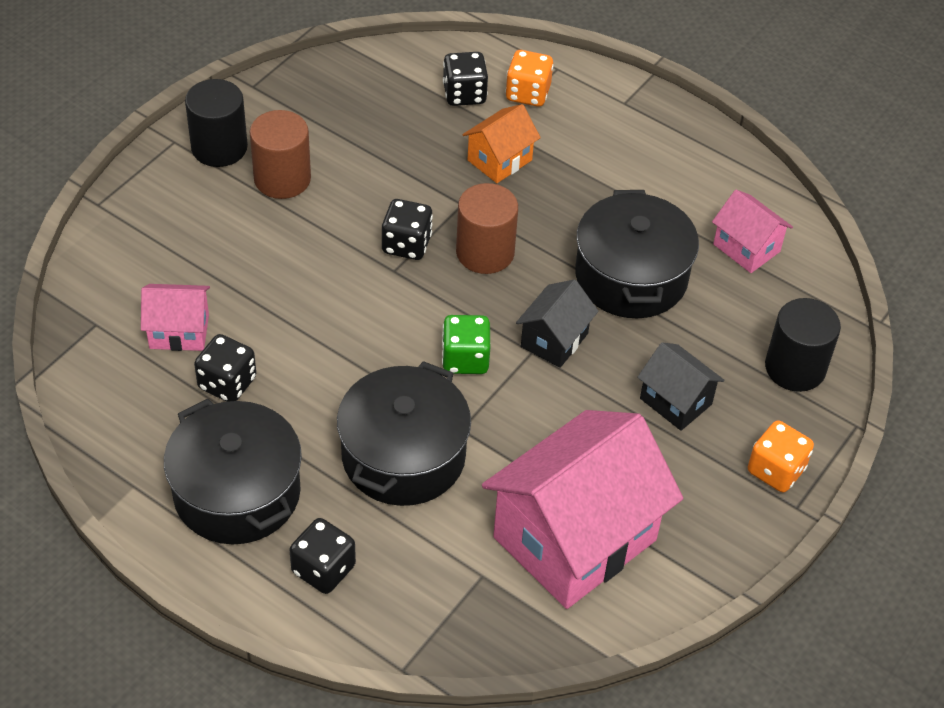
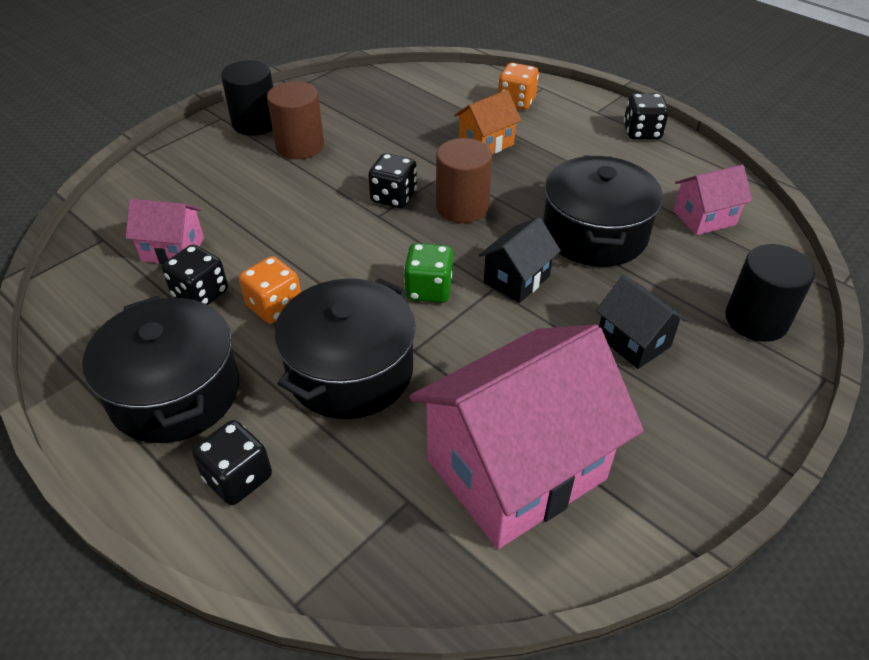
camera: 10 degrees right, 5 degrees down
(464, 94) = (464, 100): black dice -> black dice (642, 132)
(746, 248) = (704, 218): pink house -> pink house turned 75 degrees counterclockwise
(776, 470) = (740, 416): orange dice -> orange dice (274, 306)

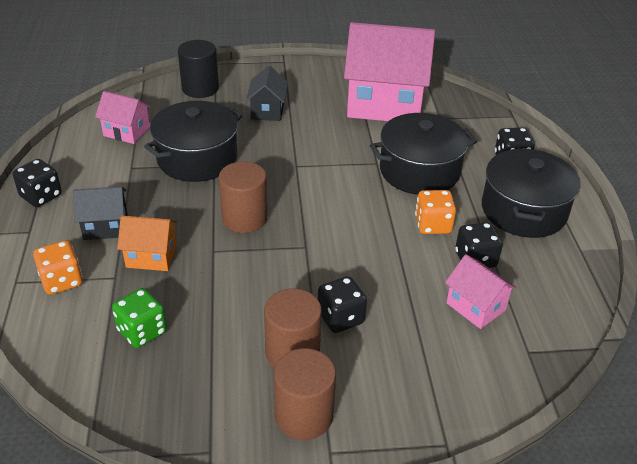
camera: 140 degrees left, 5 degrees down
(255, 123) = (304, 415): black cylinder -> brown cylinder
(393, 197) = (278, 253): black dice -> black dice (340, 318)
(429, 289) = (332, 184): green dice -> green dice (142, 331)
(516, 279) = (278, 162): black house -> black house (105, 226)

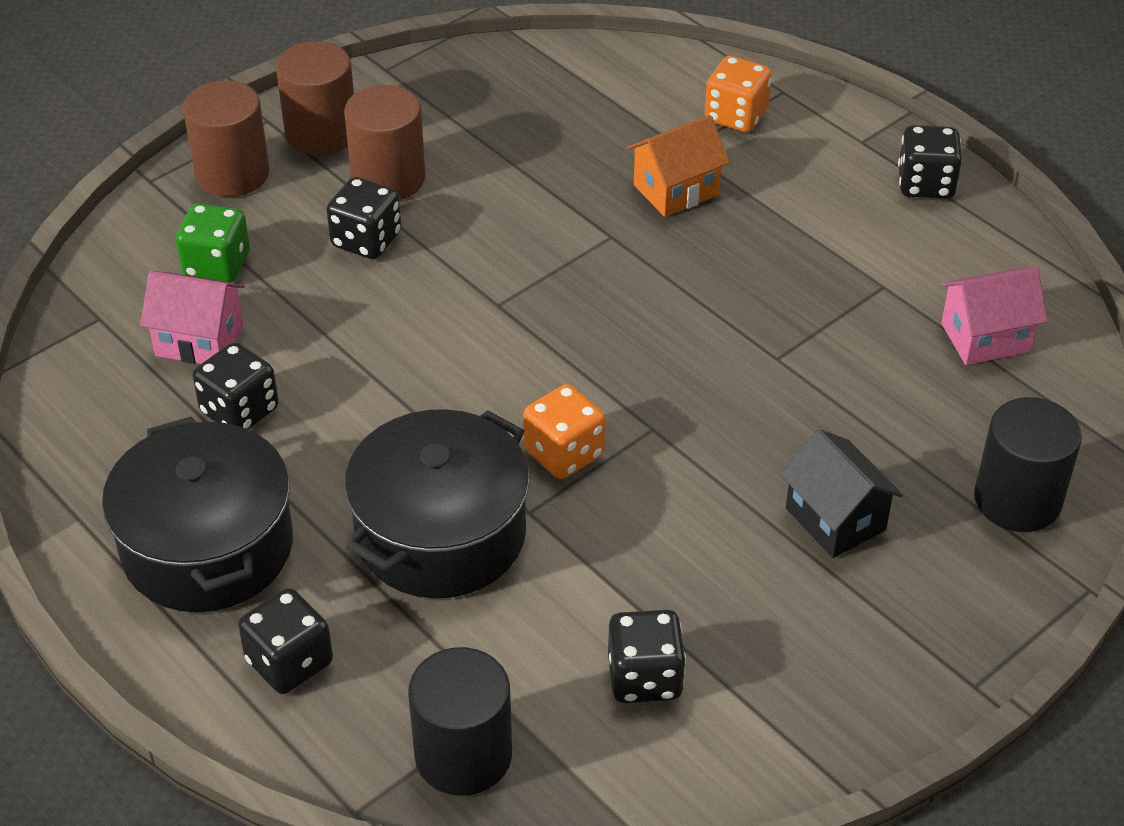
camera: 145 degrees right, 5 degrees up
(105, 226) = (784, 193): black house -> none
(142, 331) = (577, 118): green dice -> green dice (217, 265)
(197, 158) = (815, 353): black pot -> none
(244, 218) = (624, 298): brown cylinder -> brown cylinder (232, 174)
(384, 104) = (644, 678): pink house -> black dice
(433, 225) = (342, 436): orange dice -> orange dice (564, 453)
(465, 113) = (463, 755): none -> black cylinder

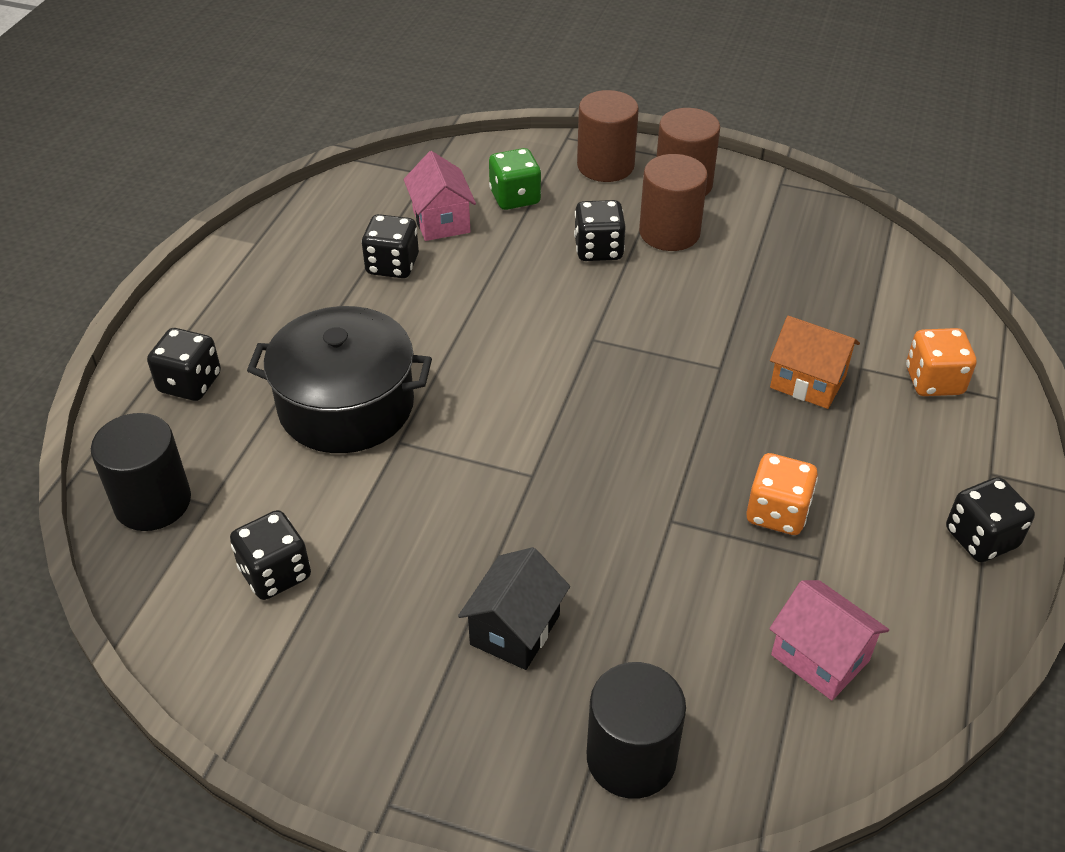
camera: 60 degrees right, 0 degrees up
(207, 547) = (265, 304): black pot -> none
(564, 453) = (469, 436): orange dice -> orange dice (777, 513)

